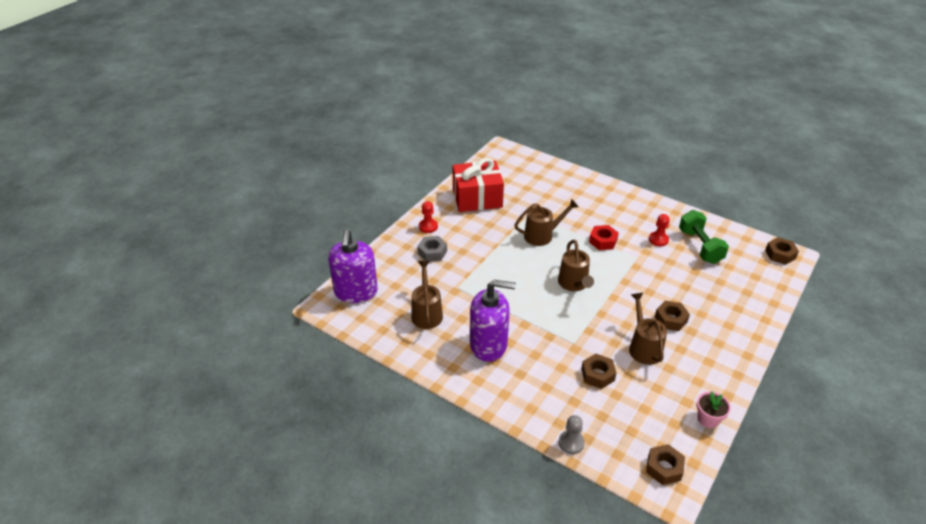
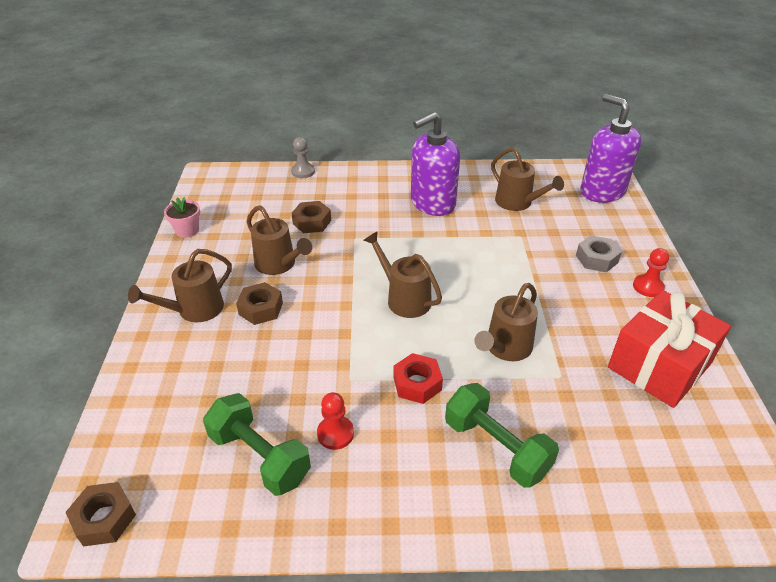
camera: 145 degrees right, 0 degrees up
(587, 205) = (496, 447): none -> green dumbbell
(664, 468) = (218, 185): brown nut -> none
(717, 339) = (194, 310): none -> brown watering can

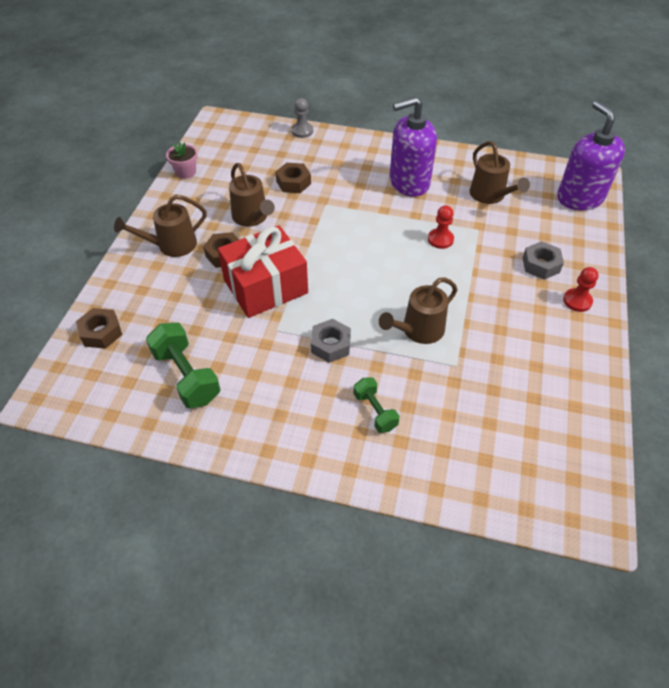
camera: 15 degrees right, 10 degrees up
(104, 518) = (63, 395): brown nut -> brown nut (101, 332)
(335, 433) = (250, 371): red pawn -> red pawn (440, 239)
(404, 298) = (348, 269): brown watering can -> none
(417, 383) = (330, 345): red nut -> grey nut
(496, 447) = (375, 411): green dumbbell -> green dumbbell, size x0.60
(659, 365) = (551, 374): red gift -> red gift (265, 286)

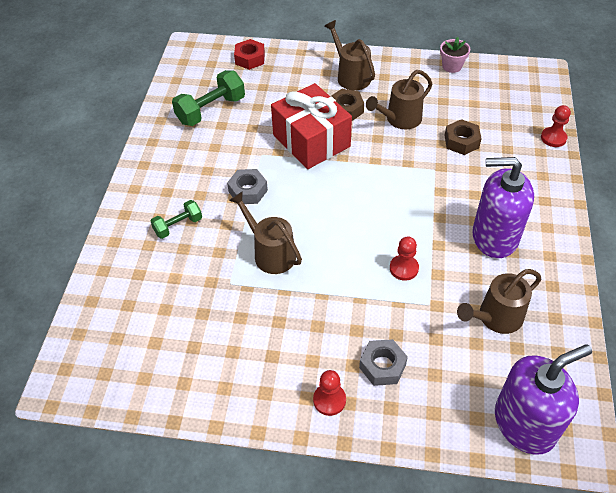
camera: 85 degrees right, 0 degrees up
(101, 332) = (250, 59): brown nut -> red nut
(302, 131) = (553, 138): grey pawn -> red pawn
(409, 182) = (494, 237): purple soap dispenser -> purple soap dispenser turned 60 degrees counterclockwise

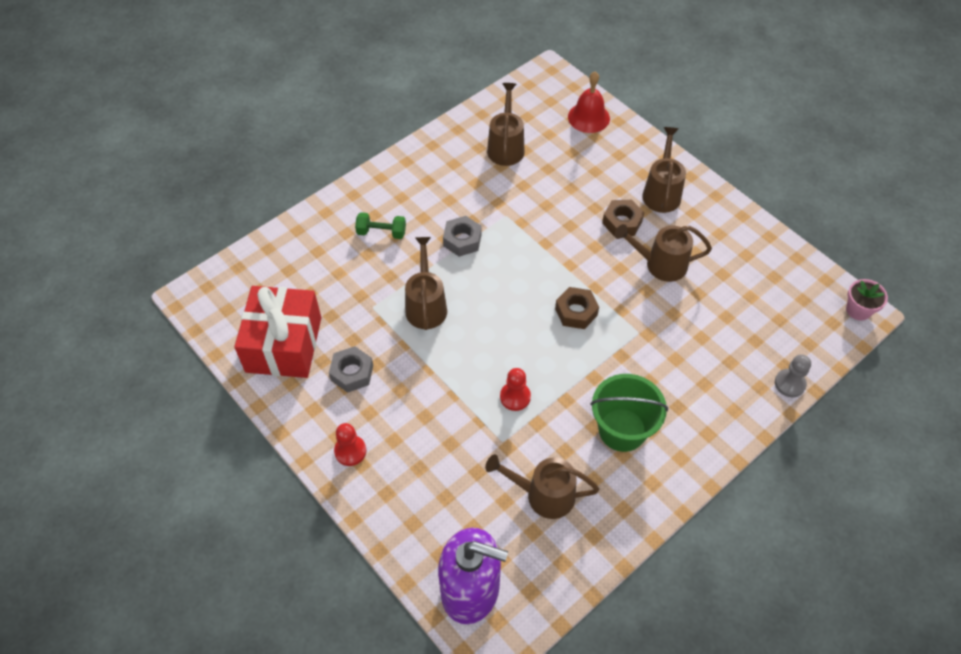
camera: 40 degrees right, 5 degrees up
(211, 110) = (506, 146): green dumbbell -> brown watering can
(250, 59) = (588, 117): red nut -> red bell
(311, 141) = (560, 231): red gift -> red gift (284, 344)
(382, 366) = (414, 458): grey nut -> grey nut (352, 373)
(452, 66) = (772, 245): pink flower pot -> pink flower pot (858, 310)
(461, 141) = (694, 324): brown nut -> brown nut (576, 312)
(494, 237) = (622, 430): purple soap dispenser -> green bucket
(553, 138) = (789, 384): red pawn -> grey pawn

